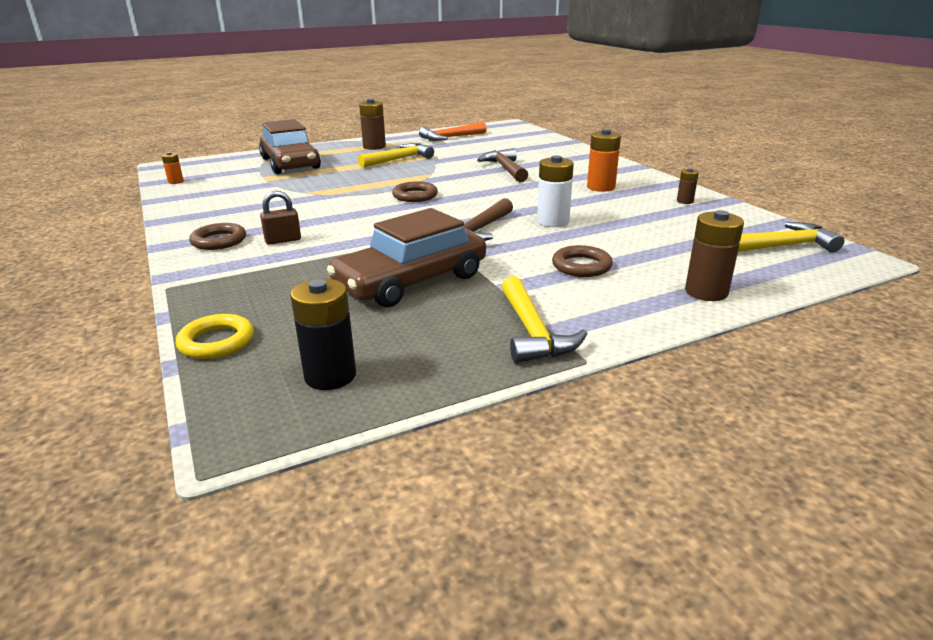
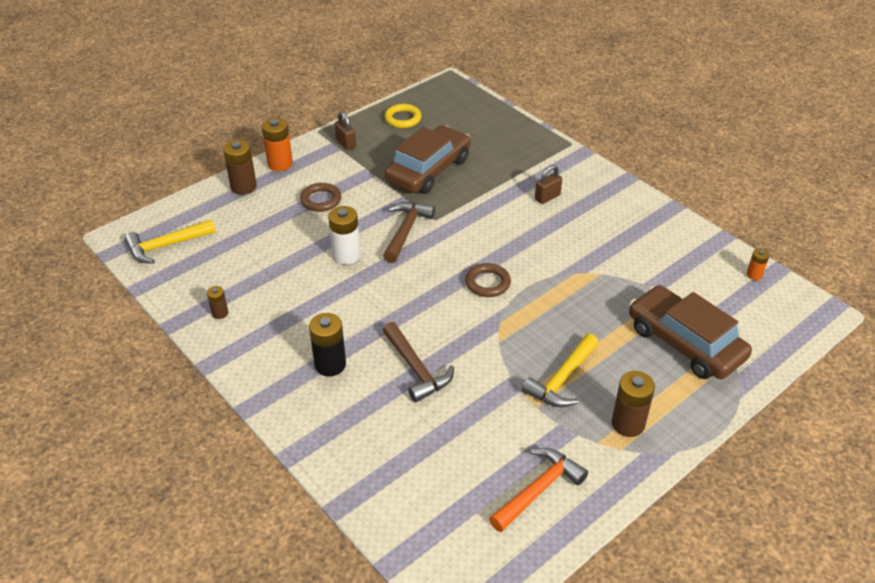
camera: 165 degrees right, 15 degrees up
(216, 342) = (501, 116): yellow ring -> yellow ring (403, 119)
(219, 241) = (593, 189): brown ring -> none
(330, 376) = (433, 108): black battery -> black battery (330, 365)
(532, 332) = (346, 143): yellow hammer -> brown padlock
(601, 187) = (302, 333): orange battery -> orange battery (280, 164)

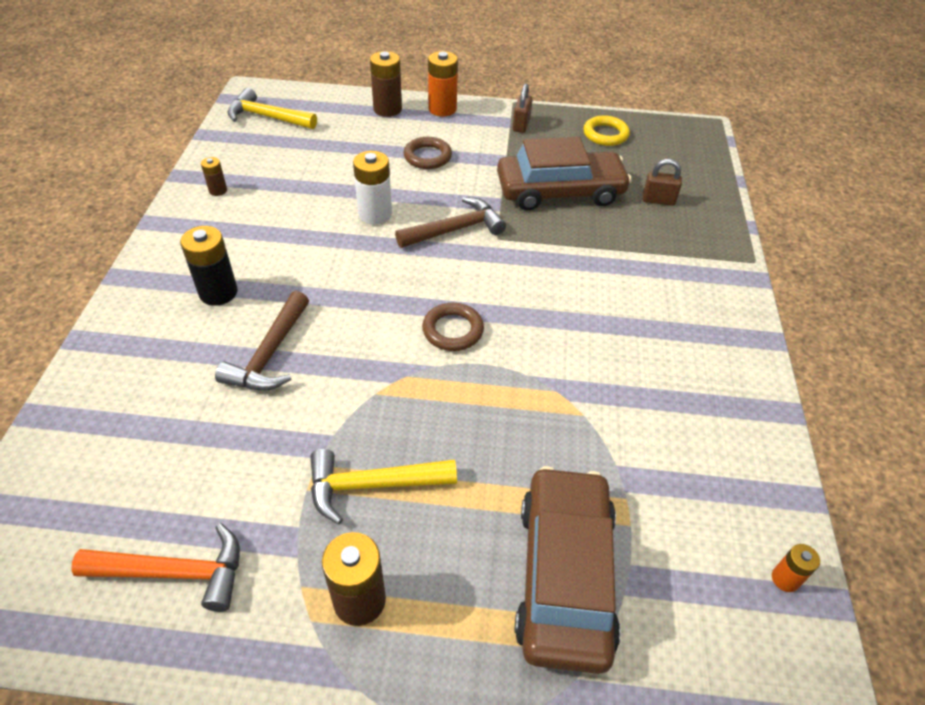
camera: 45 degrees right, 5 degrees up
(547, 197) = (643, 295): brown padlock -> brown padlock (658, 200)

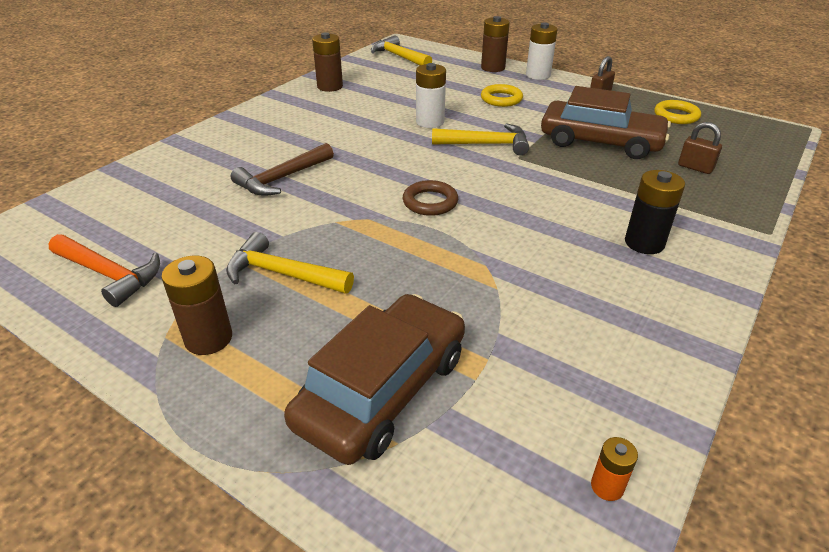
camera: 30 degrees right, 10 degrees down
(218, 190) = (330, 87): brown battery -> brown battery, size x1.83
(218, 292) = (280, 137): black battery -> black battery (644, 243)
(427, 157) = (501, 99): brown ring -> yellow ring
(442, 109) = (538, 75): orange battery -> white battery
(455, 229) = (486, 144): brown hammer -> yellow hammer

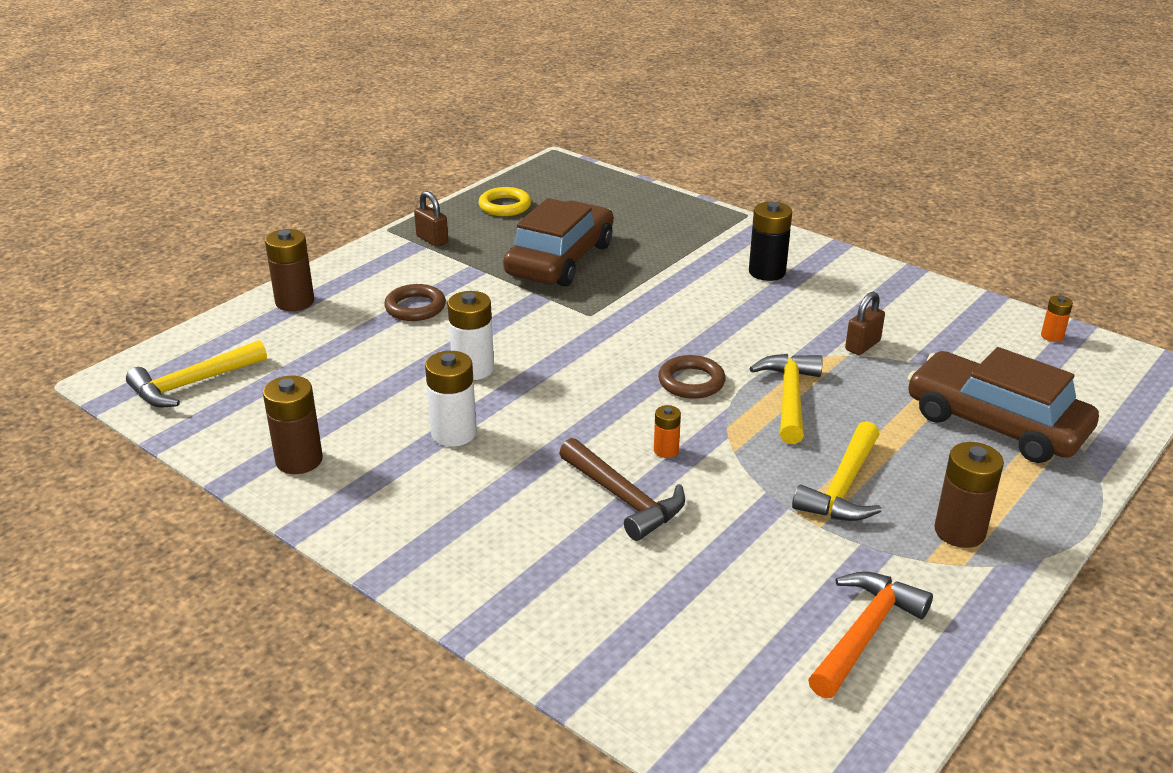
camera: 85 degrees left, 5 degrees down
(336, 193) = (666, 450): none -> orange battery
(486, 144) = (552, 332): yellow hammer -> yellow hammer (789, 397)
(501, 99) = (415, 307): yellow ring -> brown ring
(538, 75) = (342, 271): white battery -> white battery (454, 433)
(695, 167) = (628, 221): brown padlock -> brown padlock (862, 345)

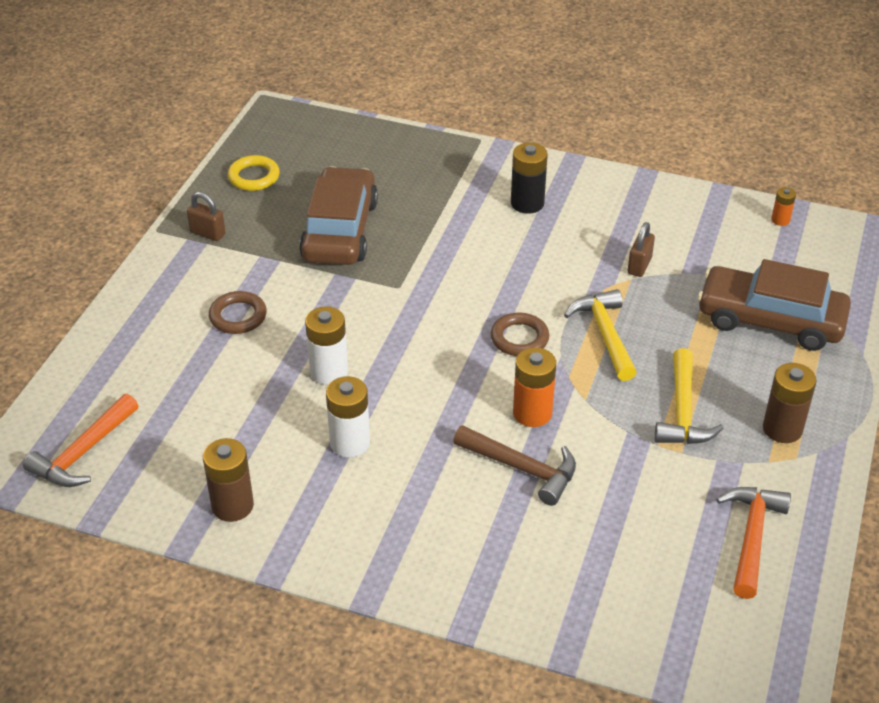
camera: 20 degrees left, 10 degrees up
(193, 384) = (83, 452): yellow hammer -> orange hammer
(295, 302) = (120, 337): brown battery -> none
(666, 450) = (532, 413): orange battery -> orange battery, size x1.83

